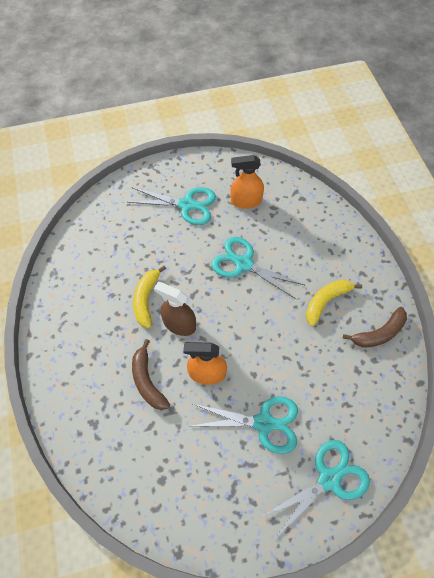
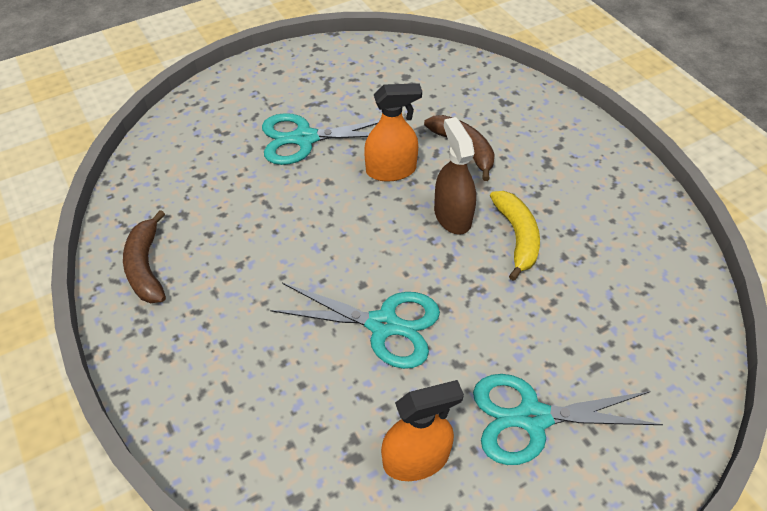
camera: 165 degrees right, 10 degrees down
(179, 324) = (452, 216): brown spray bottle -> brown spray bottle turned 120 degrees counterclockwise
(326, 301) = (232, 295): yellow banana -> none
(329, 479) = (221, 109): turquoise scissors -> none
(379, 333) = (146, 267): brown banana -> brown banana turned 60 degrees counterclockwise

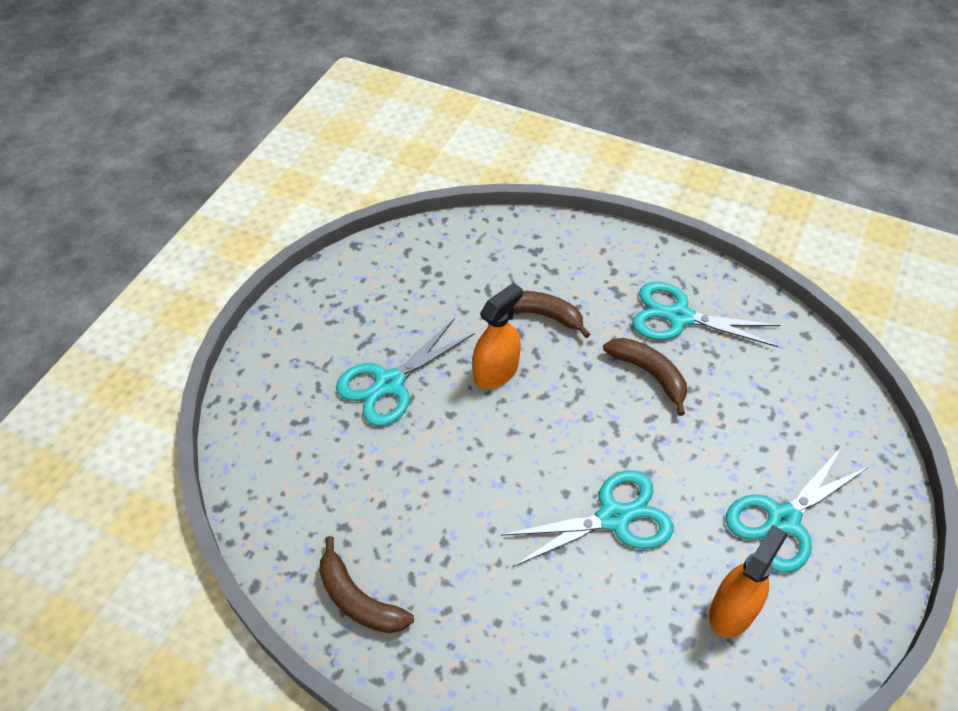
camera: 35 degrees left, 0 degrees up
(452, 216) = (584, 385): brown spray bottle -> none
(517, 237) = (649, 374): yellow banana -> brown banana
(585, 207) = (678, 317): none -> turquoise scissors

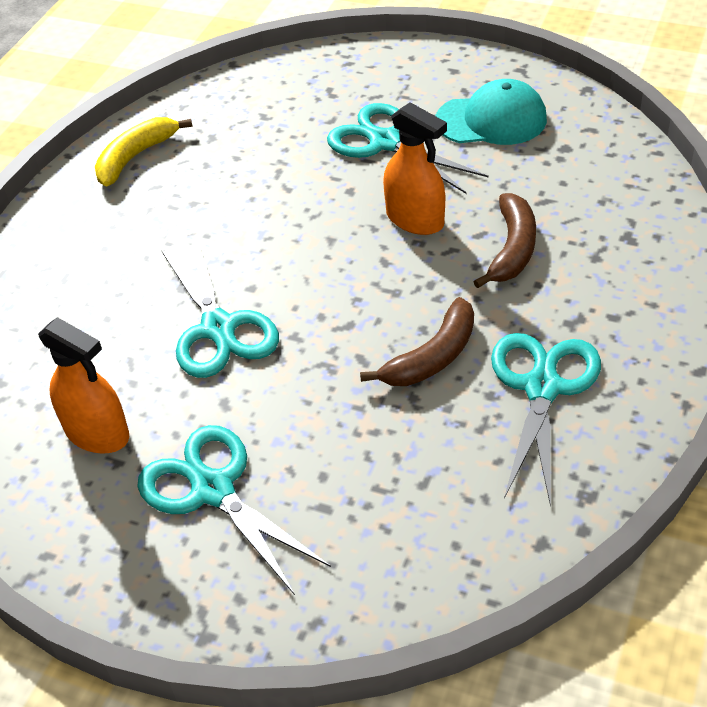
camera: 90 degrees right, 5 degrees down
(358, 600) = (135, 157): brown banana -> yellow banana
(378, 309) = (491, 120): none -> turquoise cap

